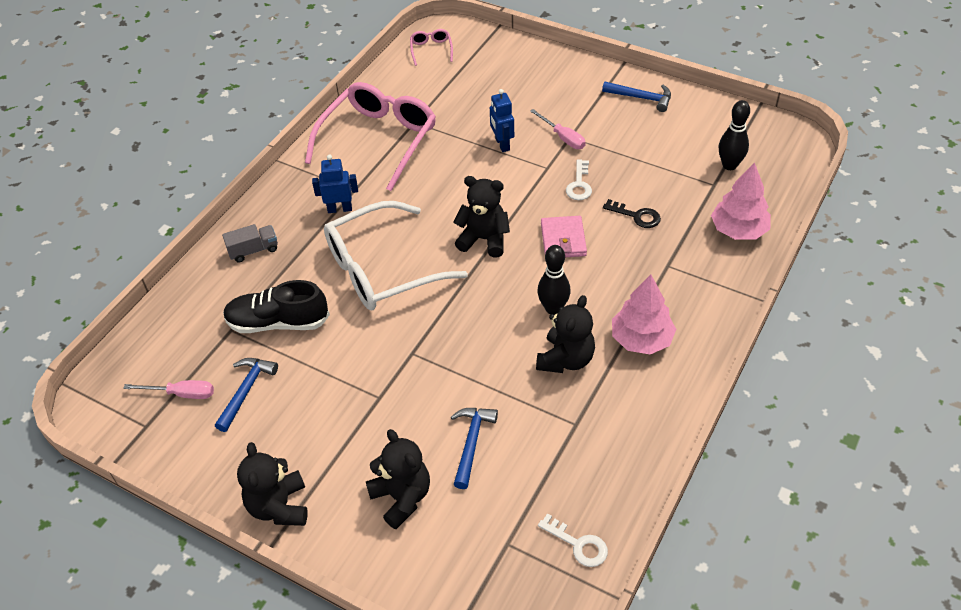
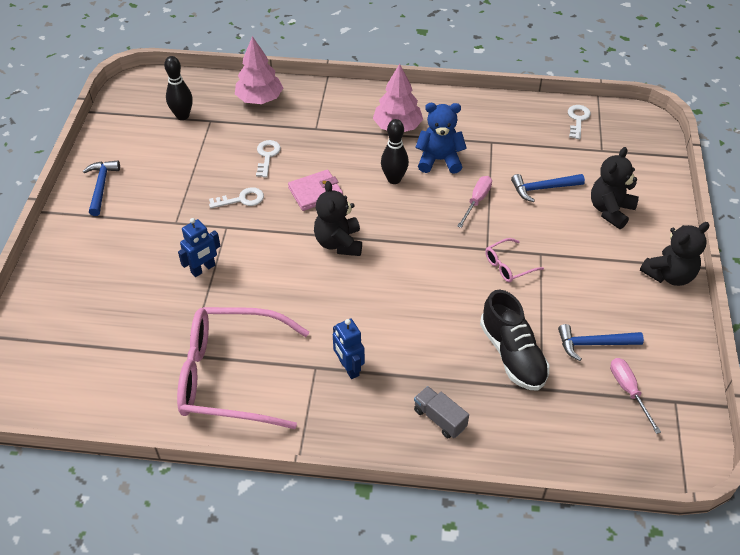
camera: 115 degrees left, 0 degrees up
(382, 269) = (409, 302): white glasses -> none
(431, 50) = (47, 387): pink glasses -> pink glasses (508, 266)
(563, 138) = (179, 227): pink screwdriver -> pink screwdriver (476, 201)
(565, 359) = (439, 160): black teddy bear -> blue teddy bear
(636, 216) = (267, 156): black key -> white key

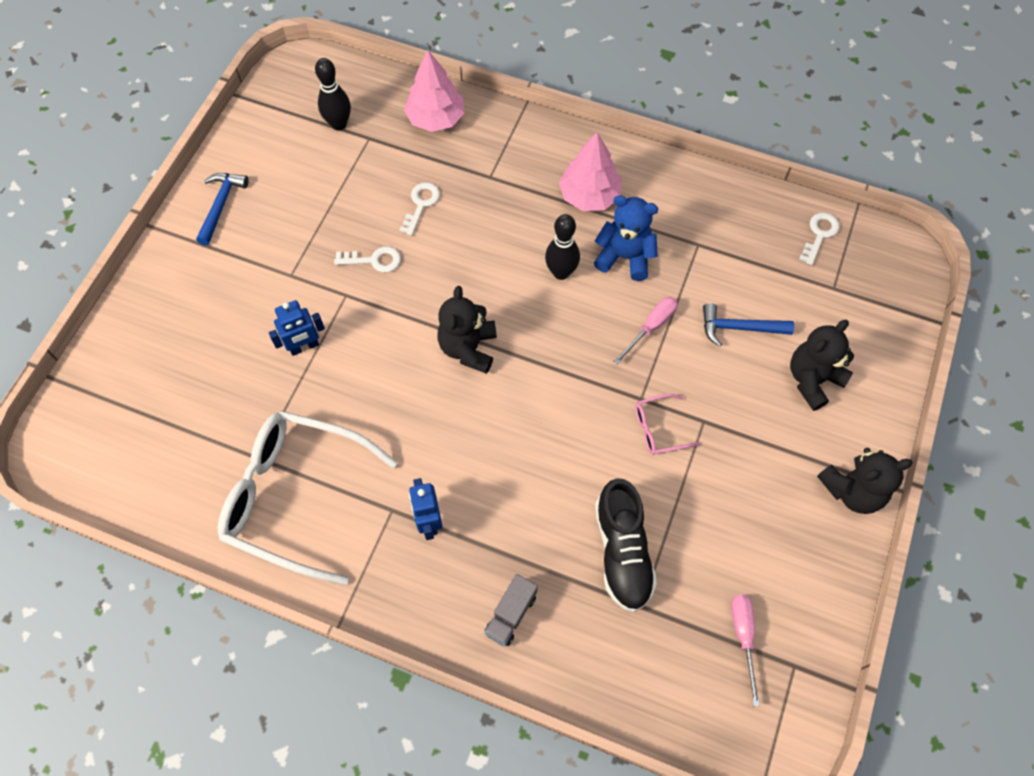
camera: 15 degrees right, 15 degrees up
(231, 376) = (296, 497): pink glasses -> white glasses
(315, 192) = (462, 270): pink wallet -> none
(439, 418) = (511, 614): grey truck -> grey truck turned 120 degrees counterclockwise
(594, 344) = (724, 563): blue hammer -> none

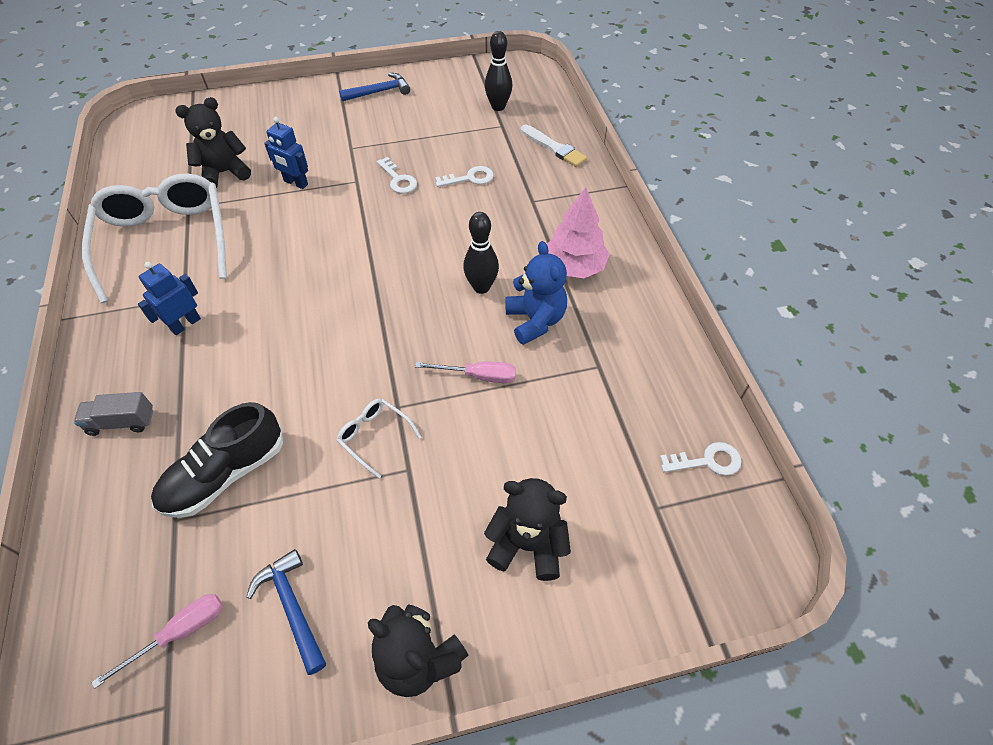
camera: 55 degrees right, 10 degrees down
(436, 119) = (554, 148): pink tree -> white brush
(468, 348) = (361, 268): black teddy bear -> black teddy bear (224, 173)
(659, 428) = (375, 437): pink glasses -> white glasses
(739, 328) = (535, 446): blue hammer -> blue hammer (292, 607)

